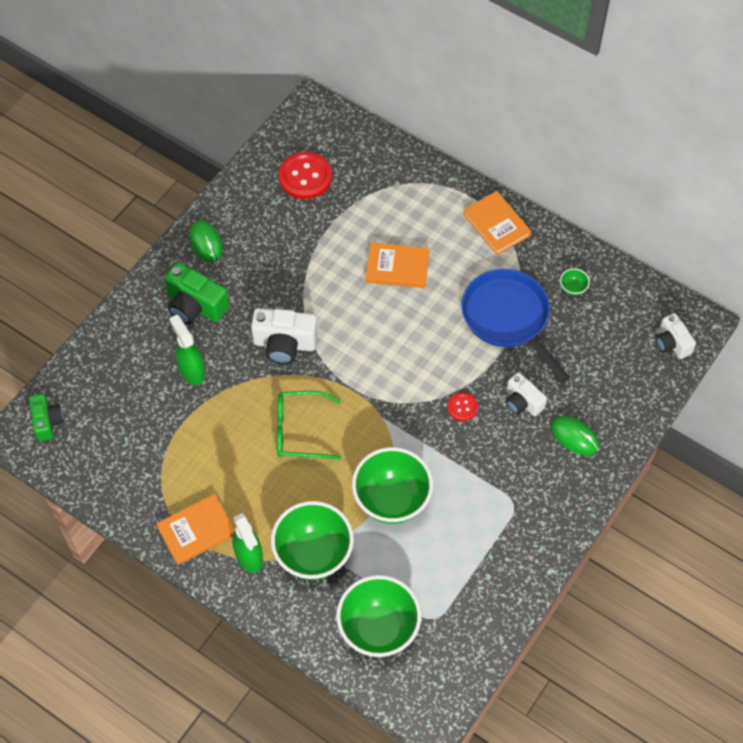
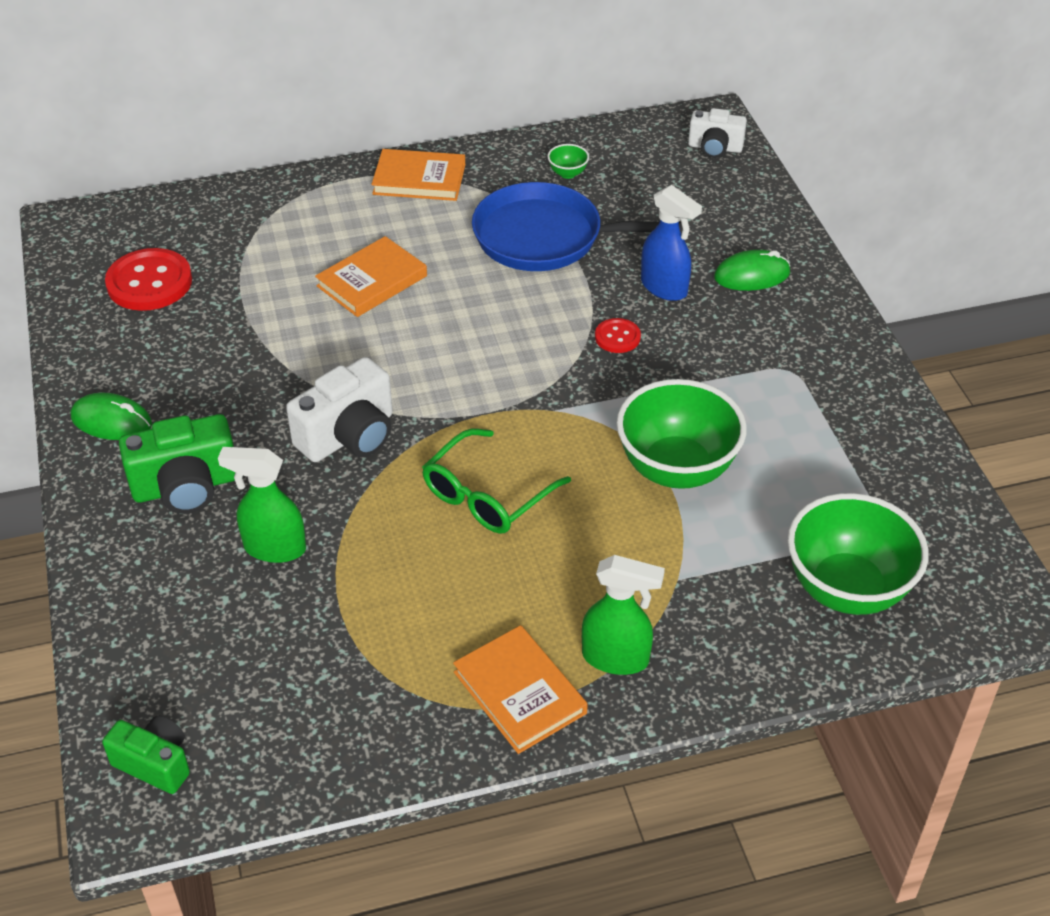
camera: 50 degrees left, 15 degrees down
(197, 531) = (519, 692): orange book -> orange book turned 45 degrees counterclockwise
(313, 554) = (678, 589): green bowl -> none
(522, 402) = (664, 288): white camera -> blue spray bottle

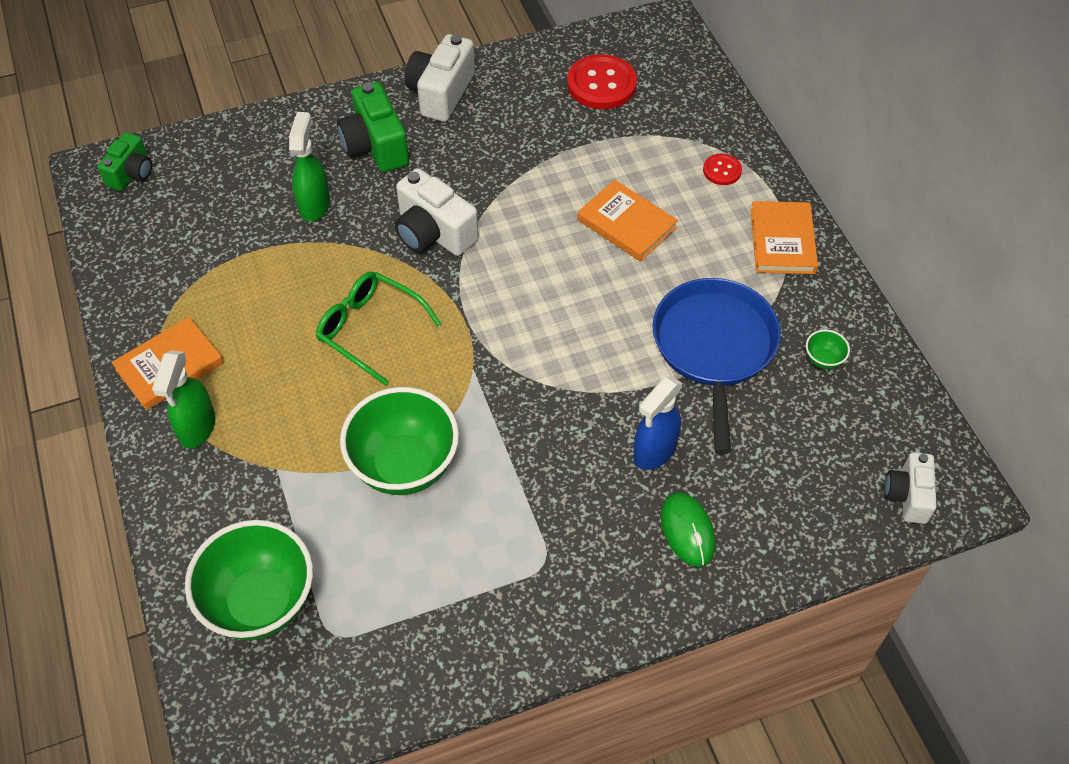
camera: 85 degrees right, 10 degrees up
(111, 421) = (441, 93): green mouse -> white camera
(617, 337) = (575, 413): red button -> red button (722, 170)

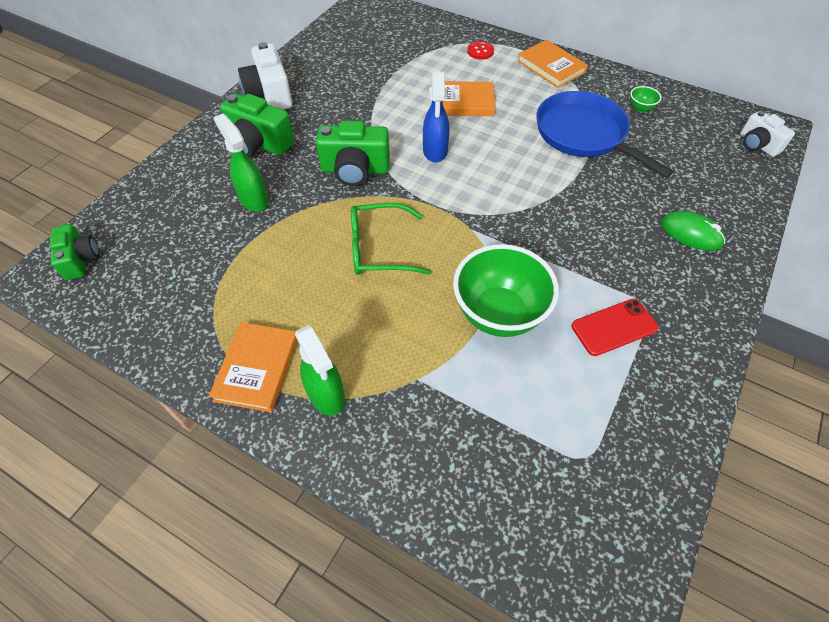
camera: 40 degrees left, 0 degrees up
(261, 602) = (512, 479): green bowl -> none
(433, 233) = (355, 170): white camera -> green camera
(491, 556) = (614, 327): none -> red phone
(601, 84) = (364, 44): red button -> none
(654, 451) = (622, 205): blue spray bottle -> blue spray bottle (435, 151)

